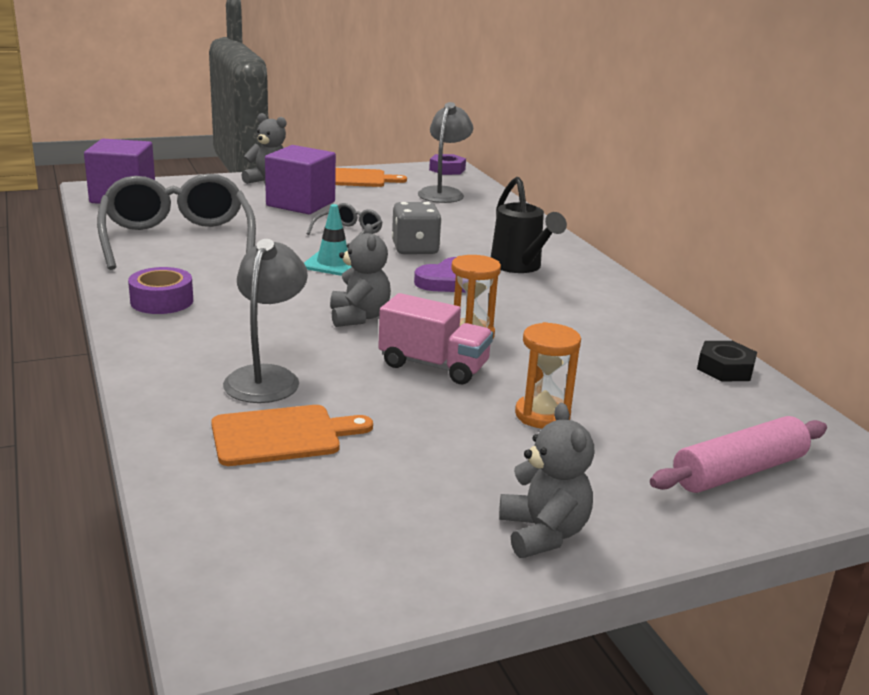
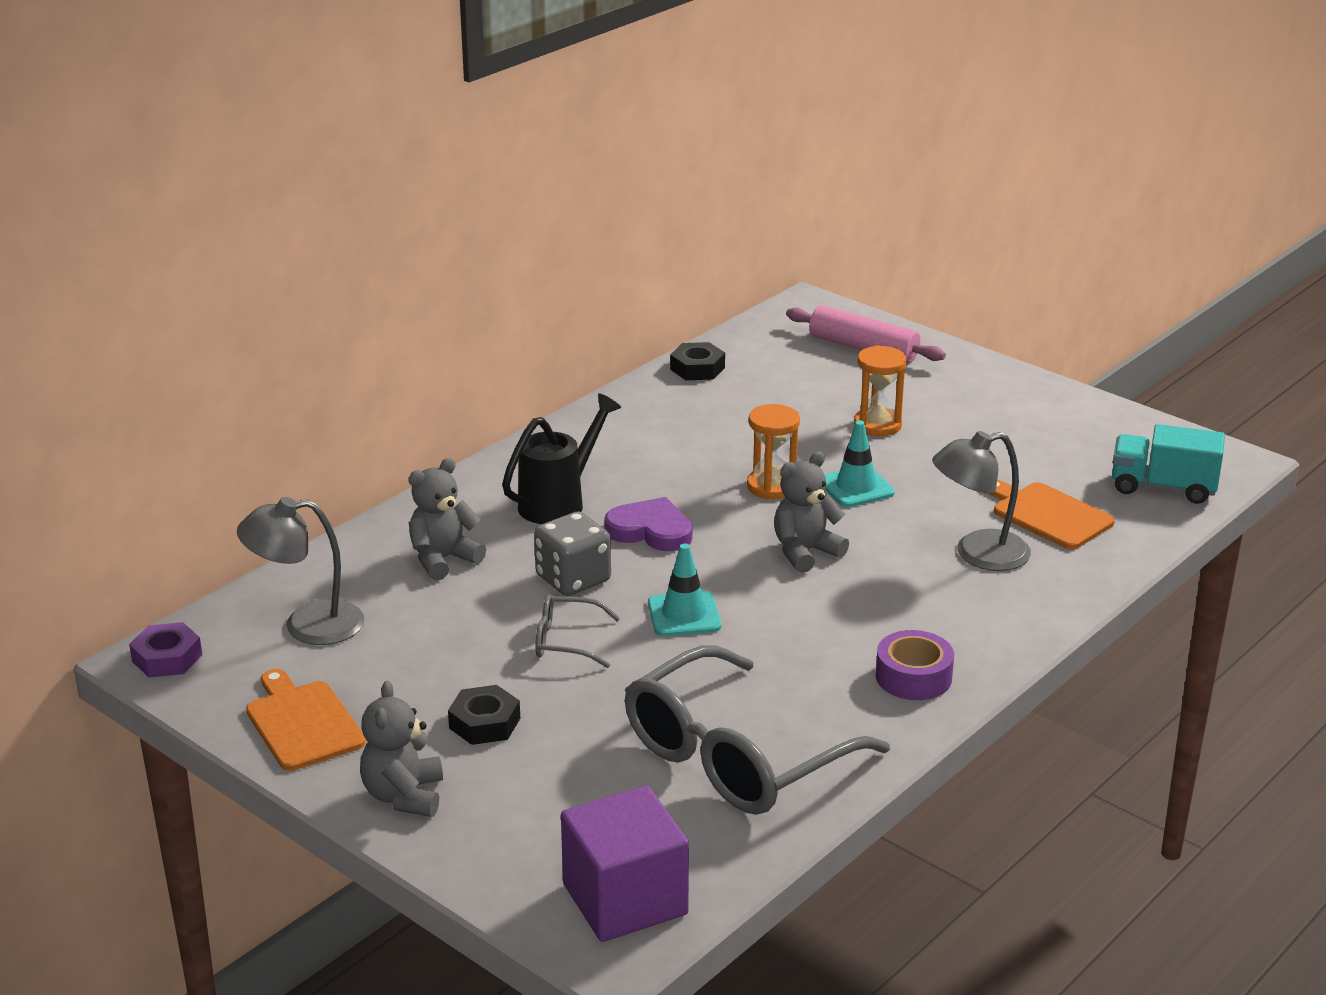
camera: 115 degrees left, 5 degrees up
(243, 531) = (1163, 487): none -> turquoise truck
(301, 204) = (484, 723): purple cube -> black nut
(433, 366) = (856, 487): pink truck -> turquoise traffic cone
(543, 533) = (1024, 396): grey teddy bear -> grey teddy bear (443, 559)

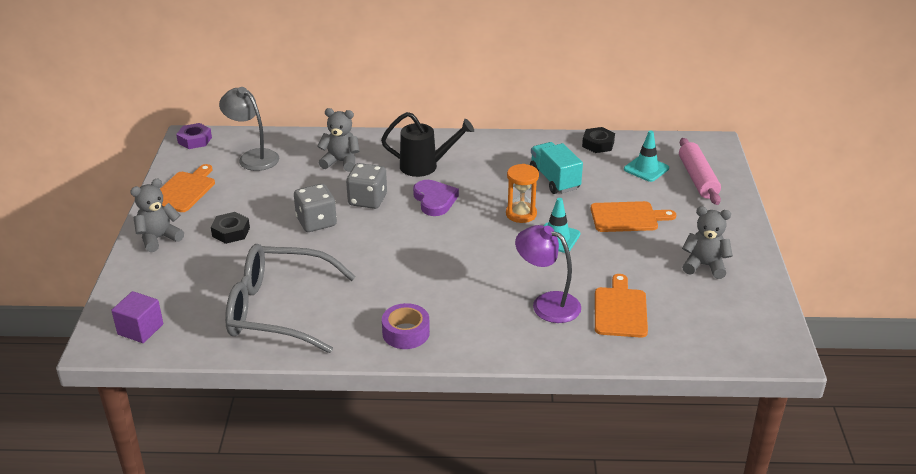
camera: 50 degrees right, 5 degrees up
(567, 641) = (316, 222): grey glasses -> grey dice
(625, 899) = (140, 329): purple cube -> purple cube, size x0.63
(684, 615) = (376, 242): turquoise traffic cone -> turquoise traffic cone (646, 169)
(805, 552) = (475, 250): grey teddy bear -> grey teddy bear (704, 266)
(877, 425) = (627, 217): orange hourglass -> orange cutting board
(978, 554) = (547, 304): grey lamp -> purple lamp
(1163, 487) = (710, 338): turquoise truck -> turquoise truck (554, 180)

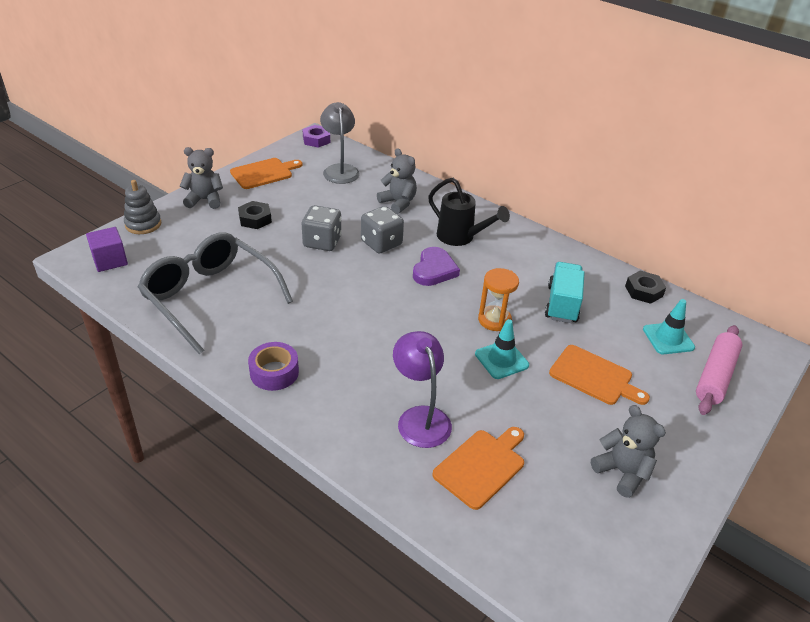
camera: 35 degrees right, 5 degrees up
(127, 286) = (143, 224): none -> grey stacking toy

